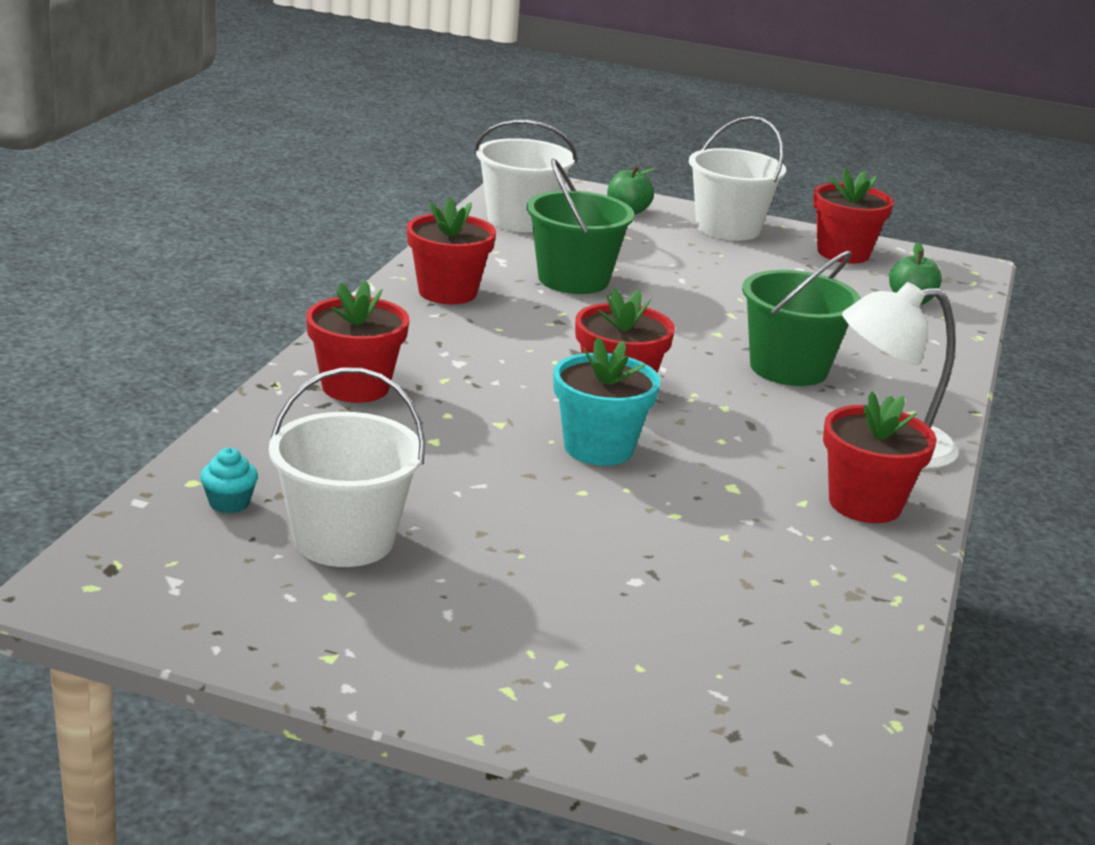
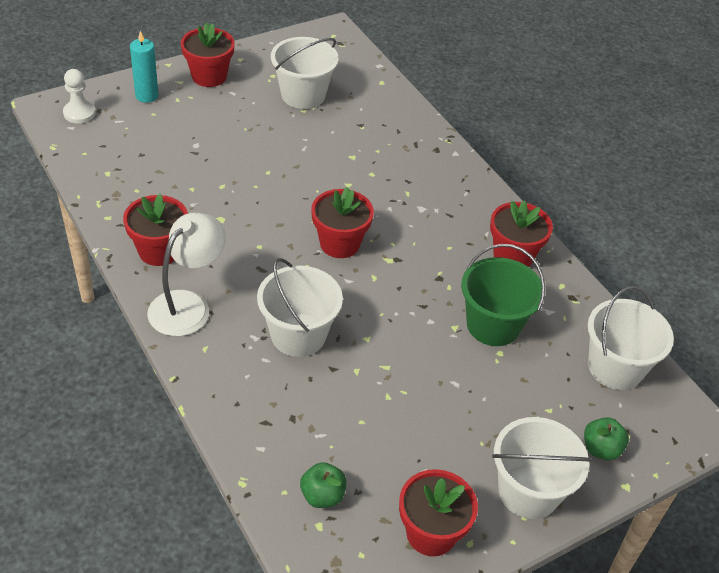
camera: 130 degrees right, 20 degrees up
(229, 503) = (357, 83): turquoise cupcake -> none
(355, 387) = (424, 161): red flower pot -> red flower pot (209, 76)
(598, 448) = (295, 200): turquoise flower pot -> none
(608, 704) = (147, 96): none -> turquoise candle
(780, 753) = (79, 113): none -> white pawn
(788, 368) = (298, 335): green bucket -> white bucket

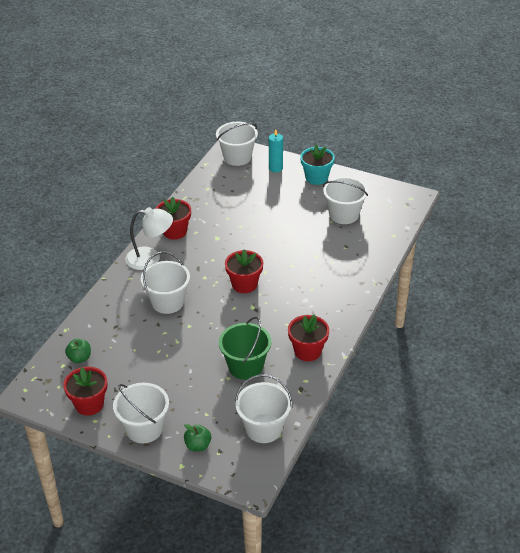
camera: 60 degrees right, 5 degrees down
(79, 113) = (237, 157): white pawn -> white bucket
(209, 76) = (316, 178): red flower pot -> turquoise flower pot

